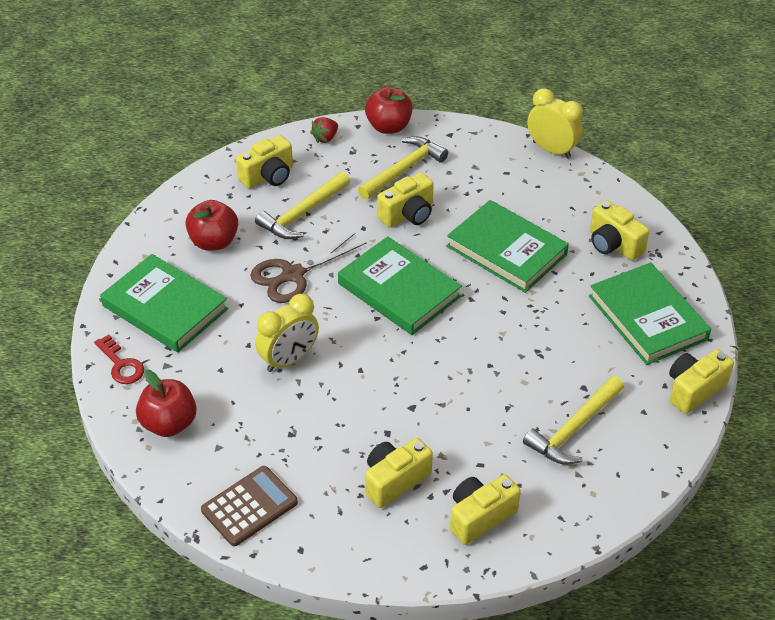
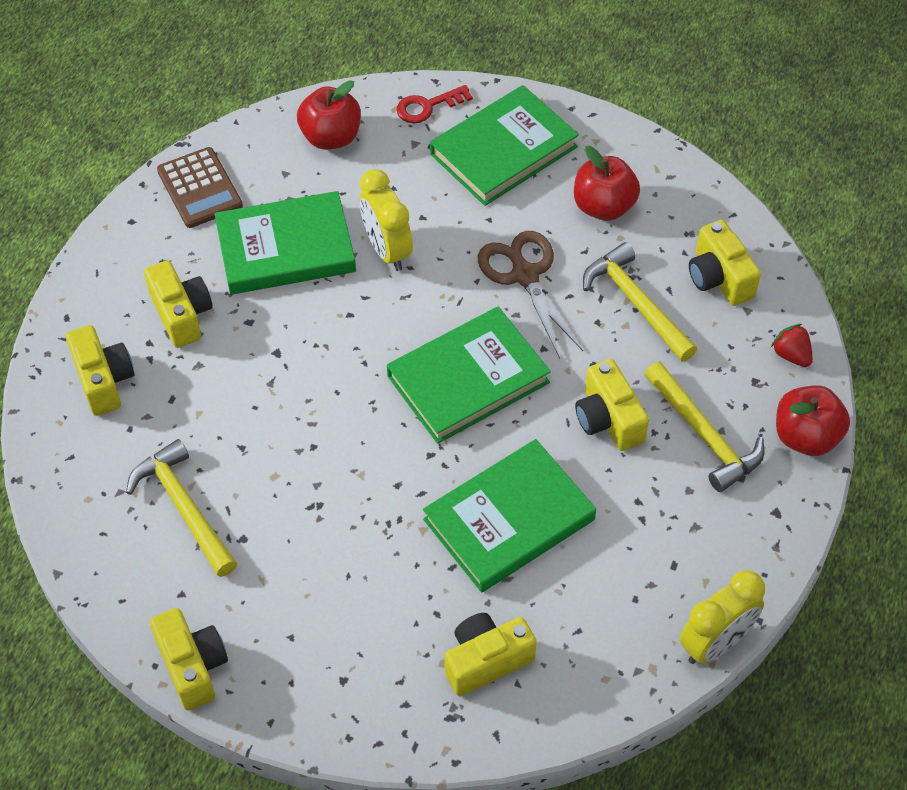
camera: 105 degrees right, 10 degrees up
(647, 317) = (333, 656): green book -> green book (285, 248)

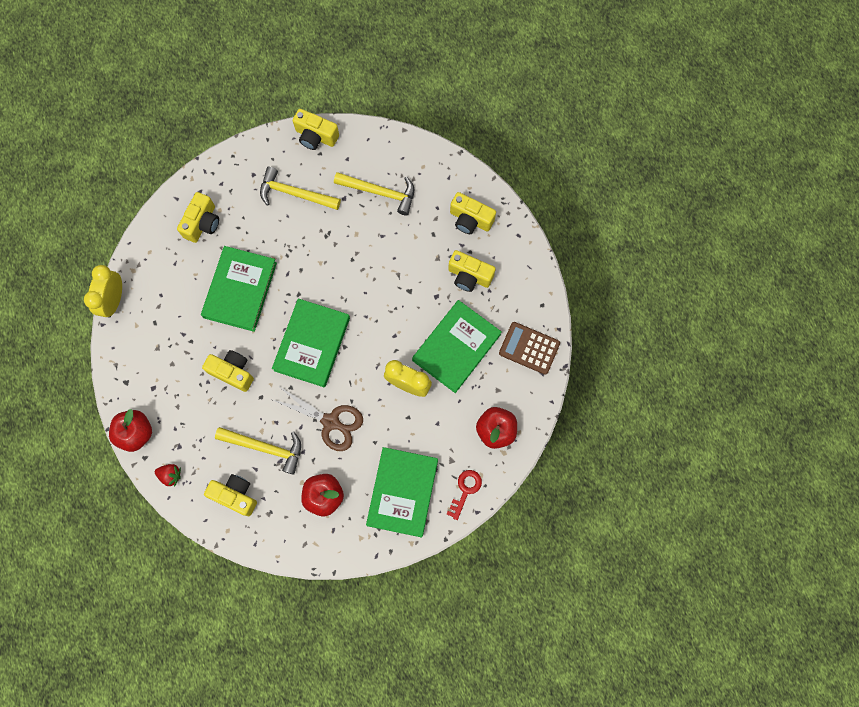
camera: 140 degrees right, 20 degrees up
(704, 435) = (183, 397): yellow hammer -> yellow hammer (295, 193)

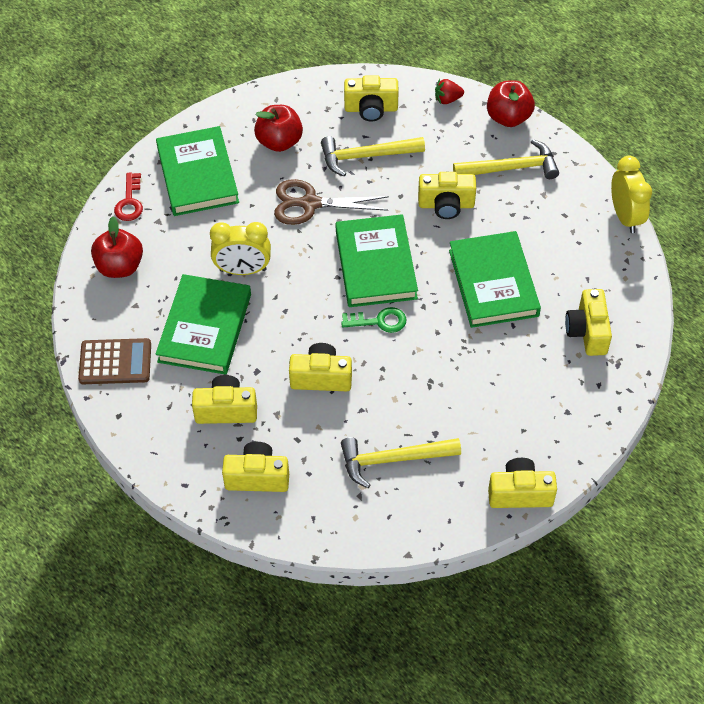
camera: 155 degrees right, 20 degrees down
(295, 193) = (500, 412): yellow hammer -> yellow hammer (511, 168)
(334, 296) = (379, 321): none -> green key
(396, 271) = (321, 377): none -> yellow camera

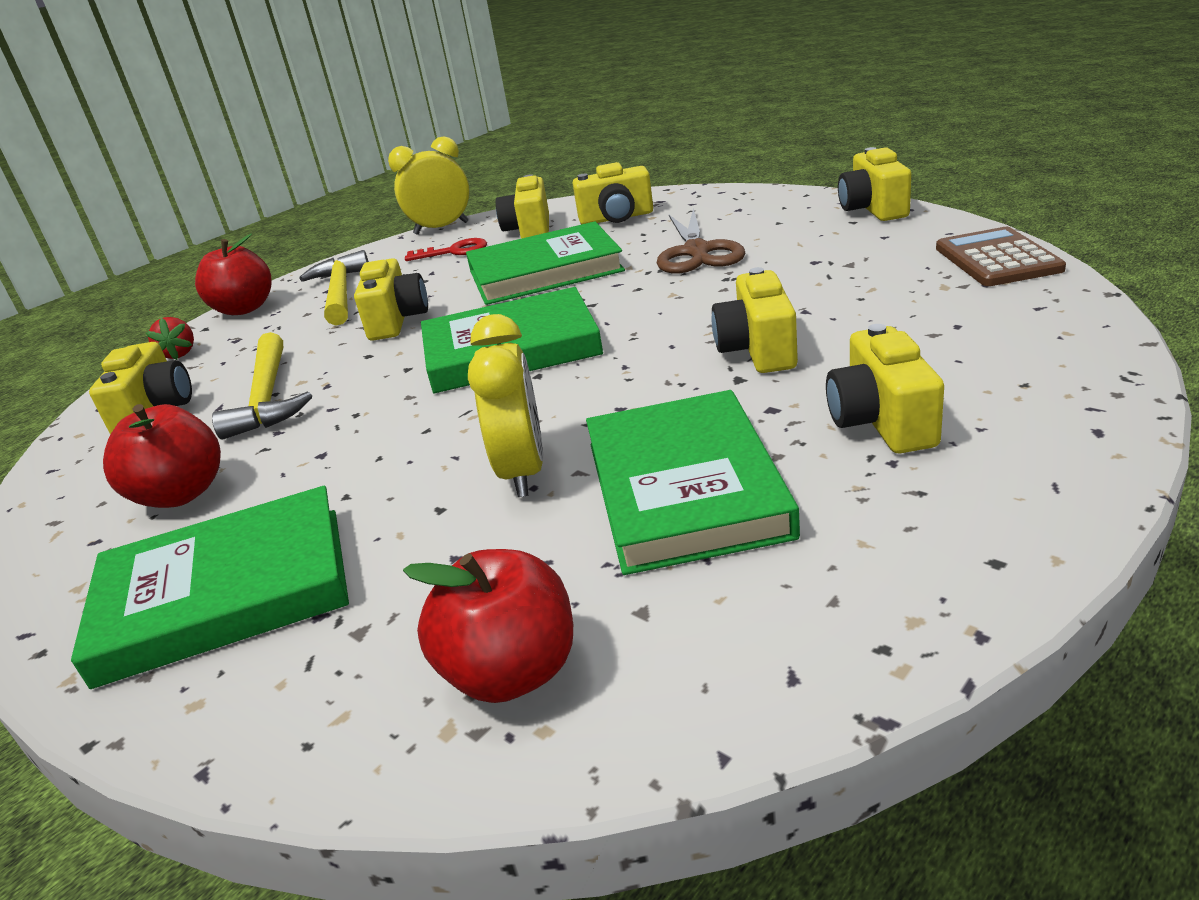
camera: 90 degrees left, 25 degrees down
(115, 362) = (836, 605): brown calculator -> brown calculator (997, 259)
(129, 202) = (272, 706): red key -> red key (454, 251)
(205, 328) = (685, 488): green book -> green book turned 75 degrees clockwise
(257, 477) = (1006, 363): yellow camera -> yellow camera (530, 230)
(309, 204) = (361, 430): brown scissors -> brown scissors (697, 252)
(379, 321) = (627, 327): green key -> none
(393, 459) = (880, 276): yellow hammer -> none

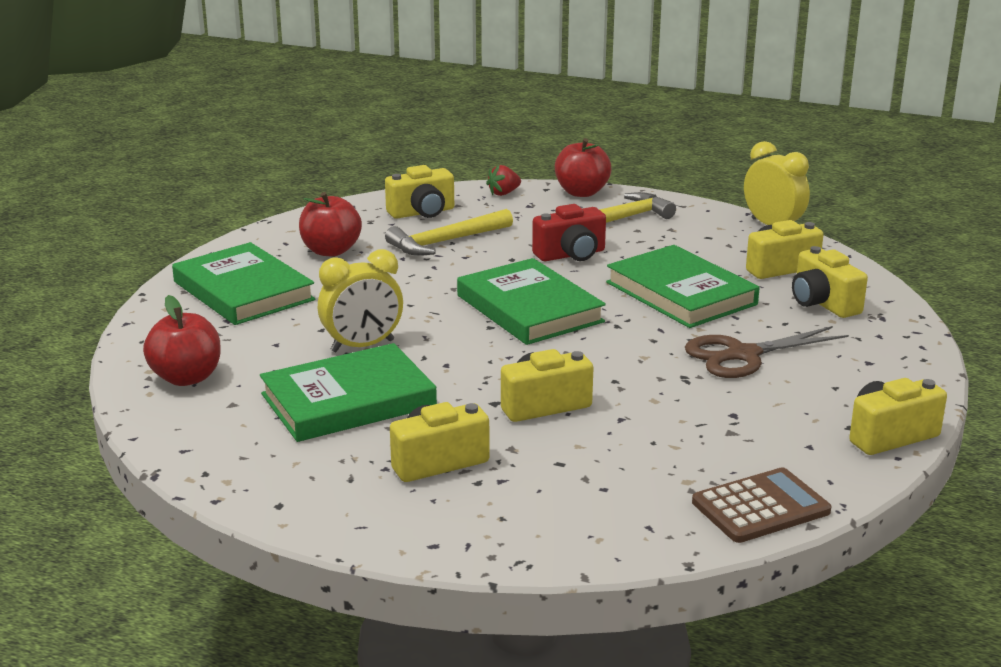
camera: 65 degrees right, 5 degrees down
(397, 320) = (571, 255): yellow camera -> red camera
(454, 251) = (717, 245): red key -> none

